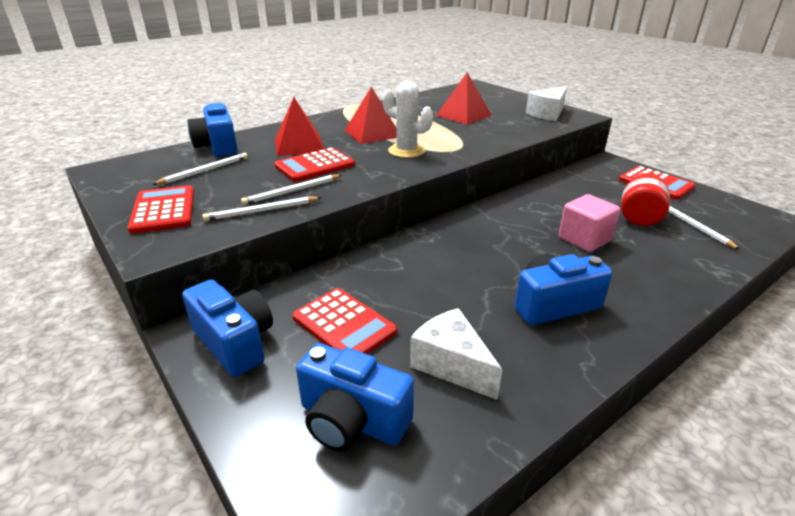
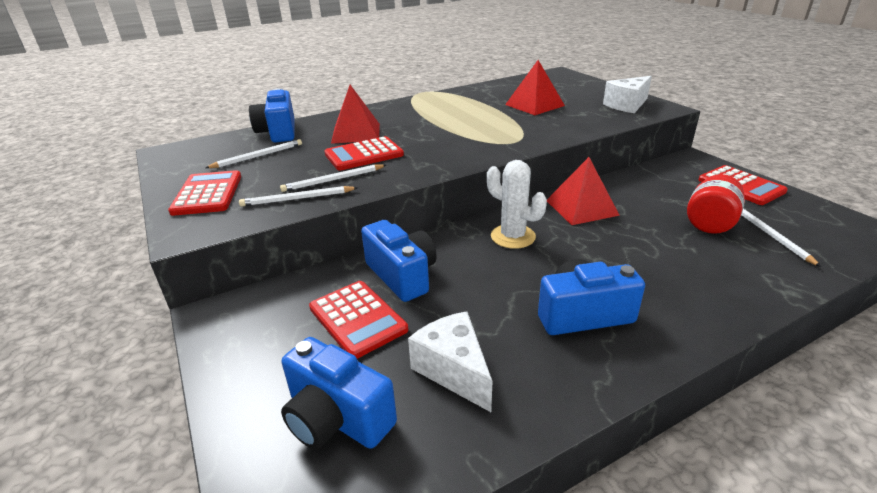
camera: 10 degrees right, 0 degrees up
(235, 342) = (249, 328): blue camera -> blue camera (402, 275)
(372, 133) = (433, 122): red pyramid -> red pyramid (581, 207)
(406, 151) = (461, 142): white cactus -> white cactus (513, 236)
(584, 239) = (638, 245): pink cube -> none

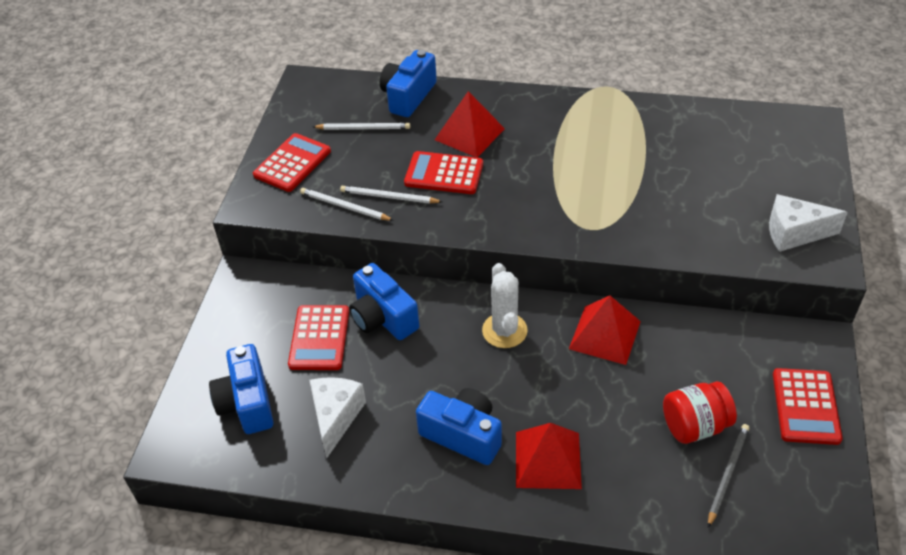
camera: 40 degrees right, 15 degrees up
(402, 275) = (383, 317): blue camera -> blue camera turned 135 degrees clockwise
(534, 105) = (692, 177): red pyramid -> red pyramid (548, 460)
(770, 235) = (727, 474): white pencil -> grey pencil

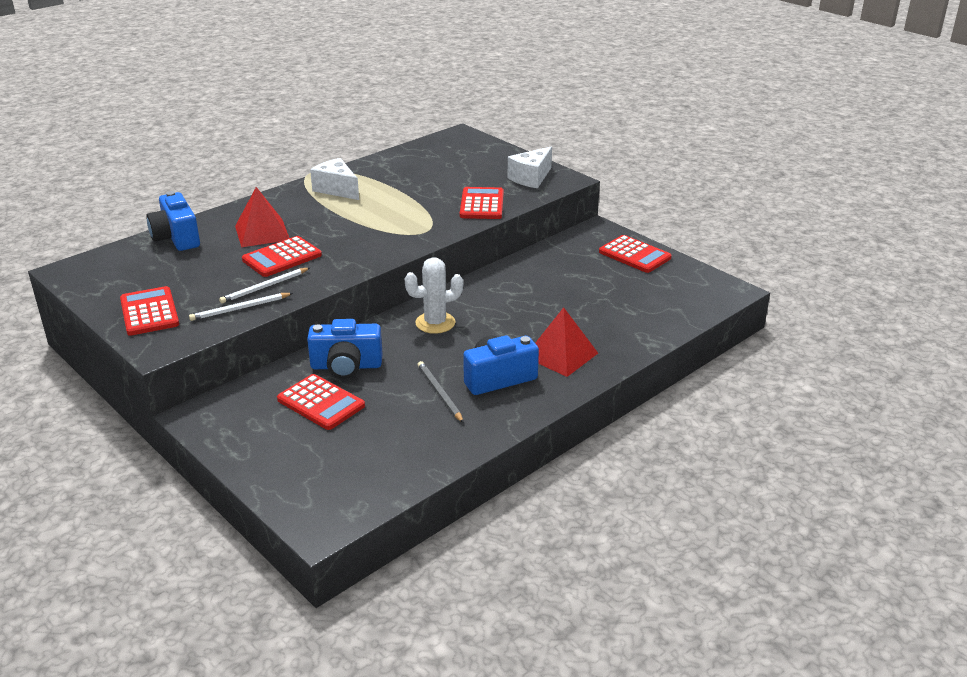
camera: 55 degrees left, 15 degrees down
(247, 403) = (331, 465): blue camera -> none
(336, 417) = (407, 426): white cheese -> white cheese (337, 189)
(363, 128) = (173, 268): white pencil -> none
(504, 330) = (435, 323): white cactus -> white cactus turned 45 degrees counterclockwise
(605, 335) = (494, 289): red pyramid -> none
(691, 233) = (482, 204): none -> red calculator
(694, 426) = (602, 294): red jar -> none
(727, 474) = (649, 300): grey pencil -> grey pencil (439, 393)

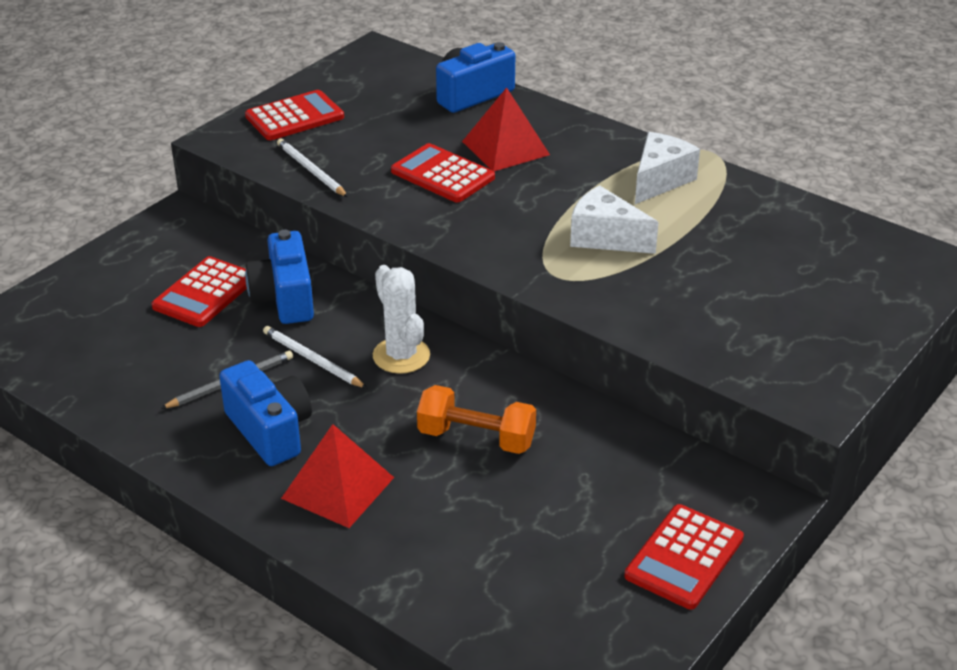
camera: 80 degrees right, 5 degrees up
(264, 287) = (364, 176): white pencil -> white pencil (312, 360)
(482, 204) = (671, 319): red calculator -> none
(526, 304) = (476, 438): none -> orange dumbbell
(531, 178) = (800, 361): white cheese -> white cheese (605, 238)

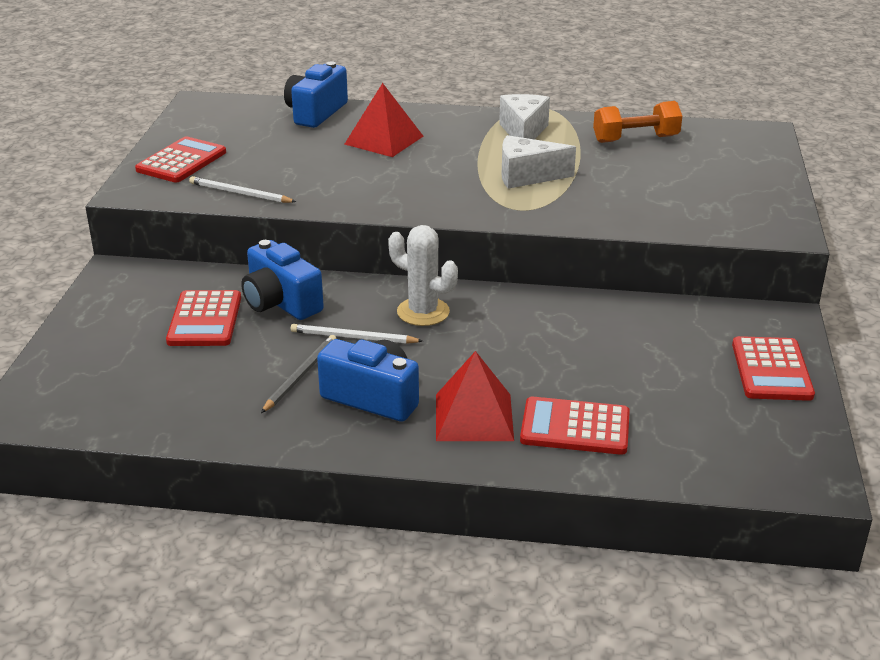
camera: 30 degrees left, 5 degrees down
(442, 174) = (354, 169): red calculator -> red calculator (575, 427)
(476, 438) = (543, 347): orange dumbbell -> orange dumbbell (635, 139)

